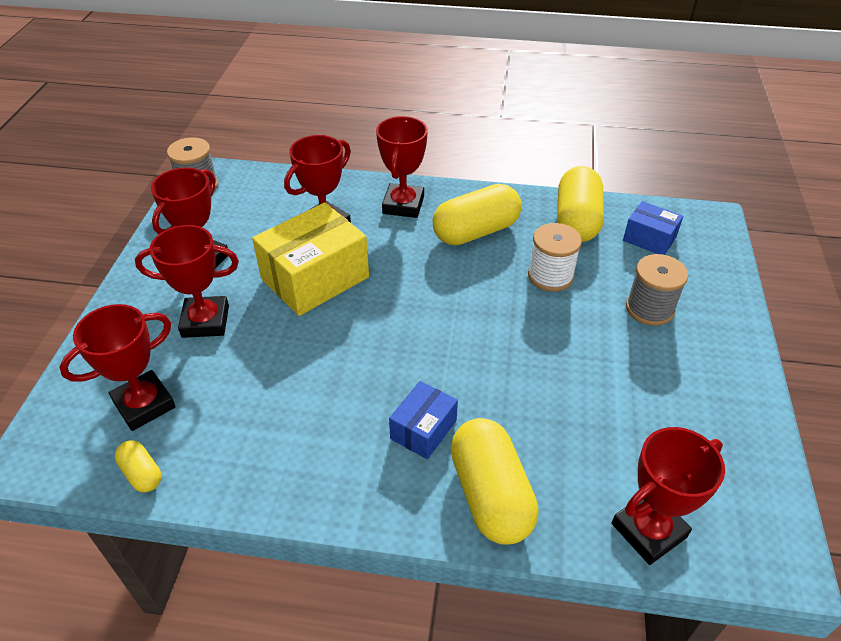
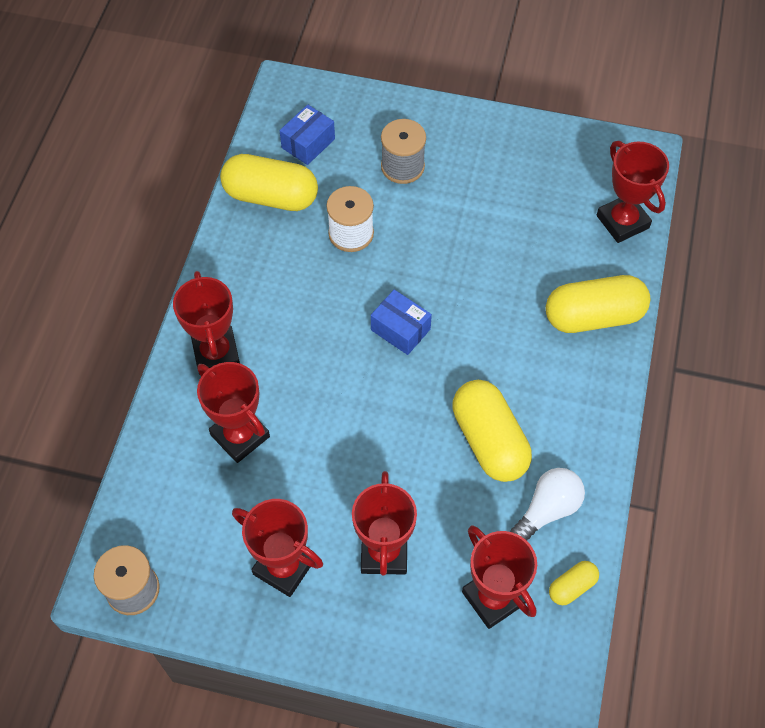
camera: 85 degrees left, 15 degrees up
(234, 449) = (547, 509): none -> white light bulb
(315, 278) = (328, 445): yellow box -> none
(403, 205) = (216, 353): red trophy -> red trophy turned 60 degrees clockwise
(423, 429) = (530, 358): blue box -> blue box (400, 329)
(476, 231) = (274, 288): yellow capsule -> yellow capsule (489, 441)

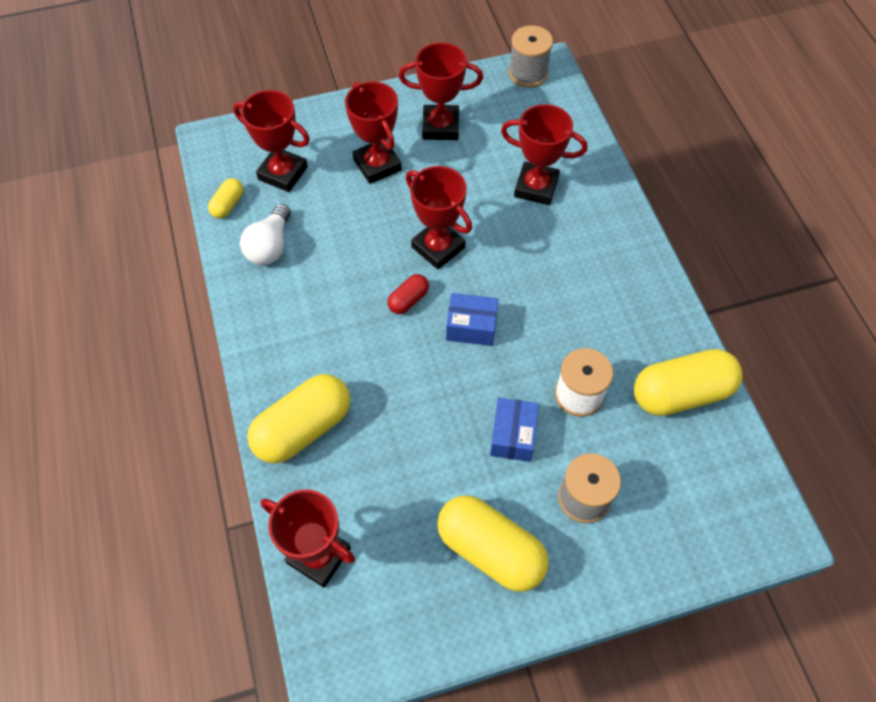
camera: 150 degrees right, 0 degrees up
(216, 353) = (604, 234): red trophy -> red trophy (438, 247)
(308, 143) = (696, 472): blue box -> blue box (512, 435)
(441, 382) = (408, 300): none -> red capsule
(489, 441) = (342, 274): yellow capsule -> yellow capsule (490, 550)

